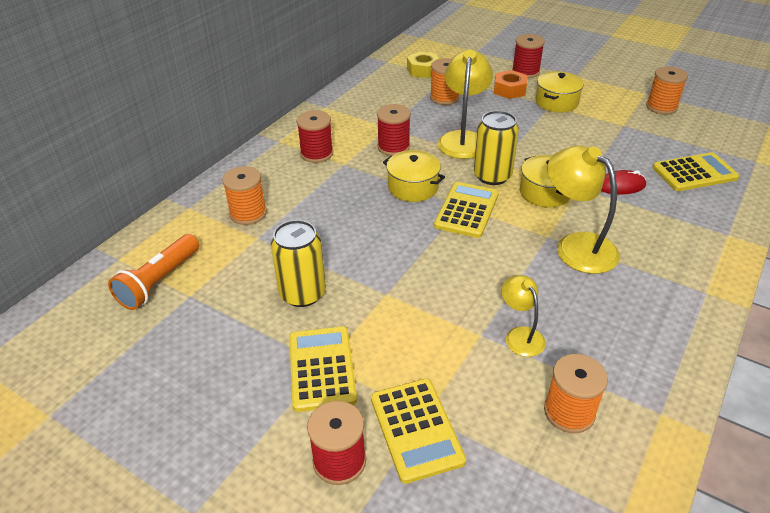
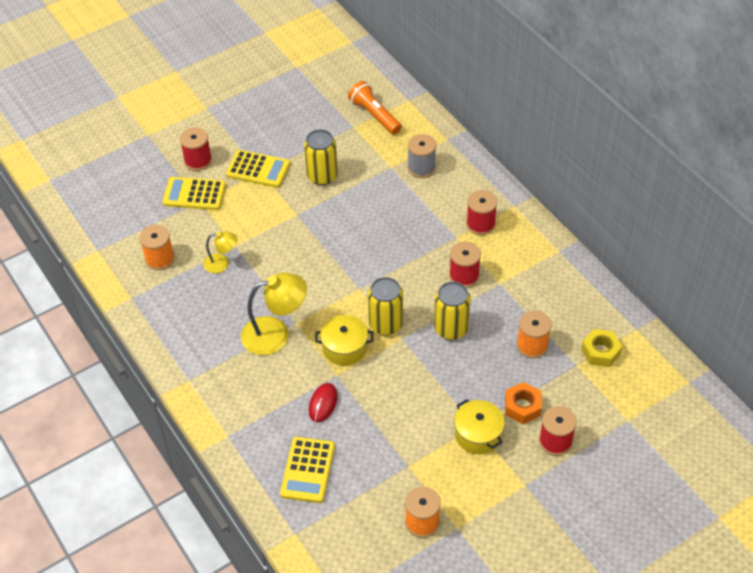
camera: 115 degrees right, 10 degrees up
(248, 213) = (421, 168): orange spool -> grey spool
(413, 187) = (400, 268): yellow pot -> none
(463, 139) = (451, 328): yellow lamp -> yellow can
(466, 210) = (353, 289): yellow calculator -> none

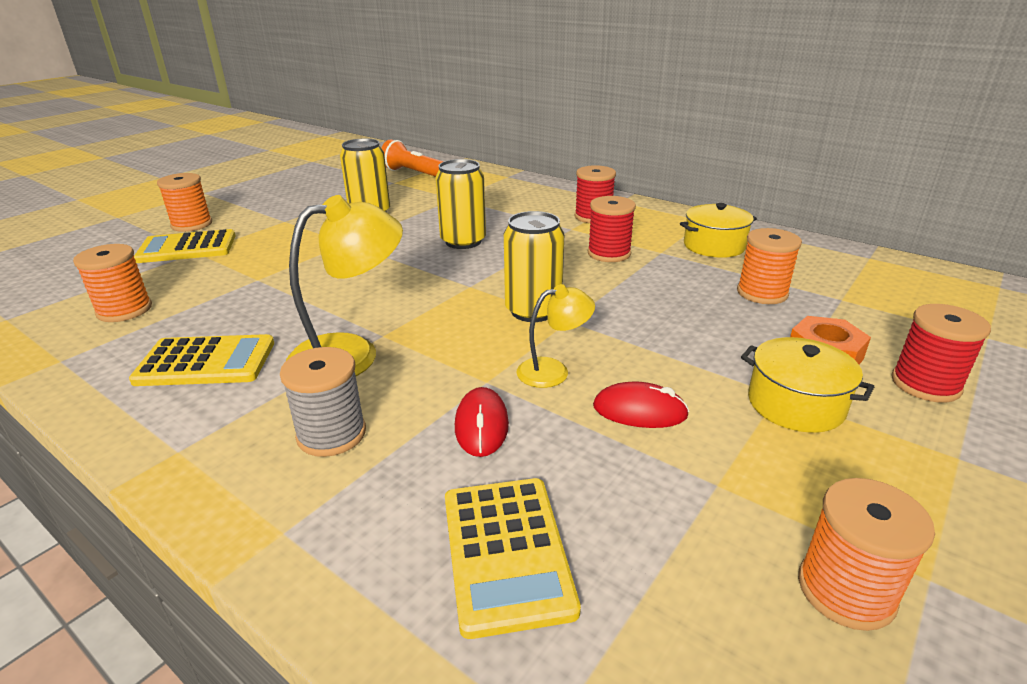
camera: 20 degrees left, 20 degrees down
(198, 161) = (192, 224): red spool -> orange spool
(222, 263) = (237, 298): yellow lamp -> yellow lamp (553, 371)
(258, 169) = (280, 220): yellow calculator -> yellow calculator (206, 362)
(344, 347) = (482, 347): yellow pot -> yellow pot (714, 246)
(400, 416) = (639, 411): none -> red mouse
(421, 168) = (491, 194): grey spool -> grey spool (331, 434)
(451, 328) = (634, 298): yellow can -> yellow can (463, 241)
(600, 352) = (856, 282): yellow nut -> none

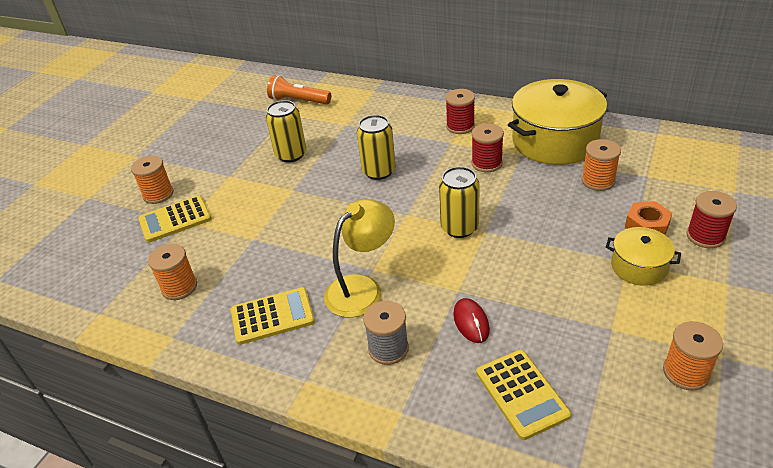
camera: 10 degrees left, 10 degrees up
(553, 371) = (494, 273): yellow lamp -> none
(639, 411) = (555, 291): red mouse -> none
(714, 246) = (555, 141): yellow pot -> yellow pot, size x1.97

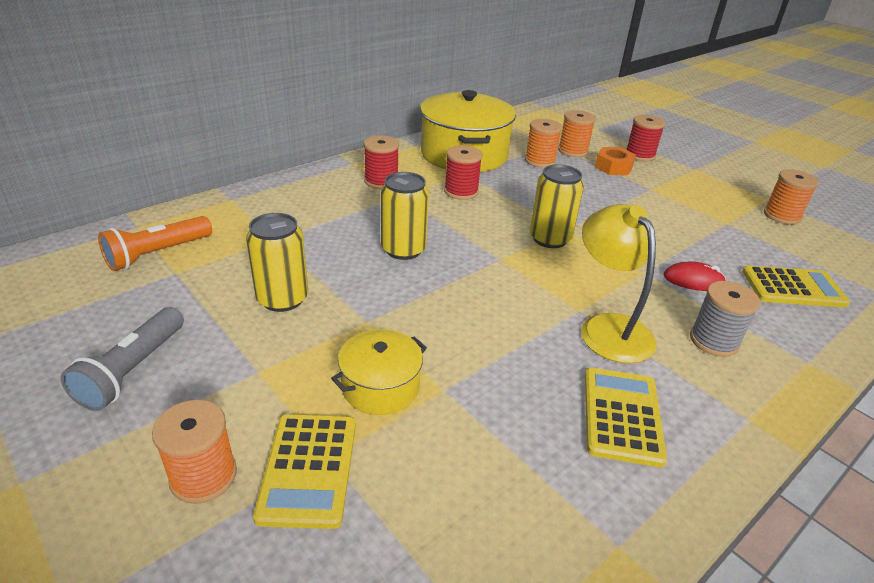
camera: 70 degrees left, 5 degrees down
(179, 287) = (499, 507): orange spool -> orange spool (573, 151)
(208, 144) = (133, 370): none -> grey flashlight
(638, 267) = (660, 187): yellow pot -> yellow pot (380, 387)

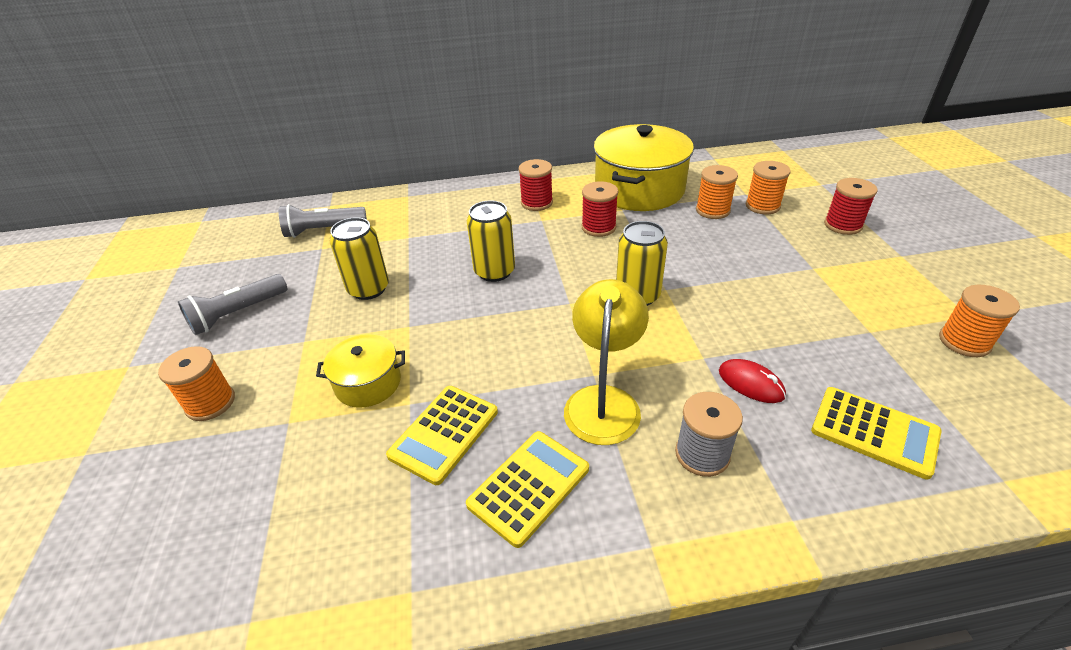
camera: 35 degrees right, 5 degrees up
(158, 254) = (323, 230): orange flashlight -> grey flashlight
(309, 469) = (268, 425): yellow calculator -> yellow calculator (444, 433)
(613, 167) = (792, 233): orange nut -> none

